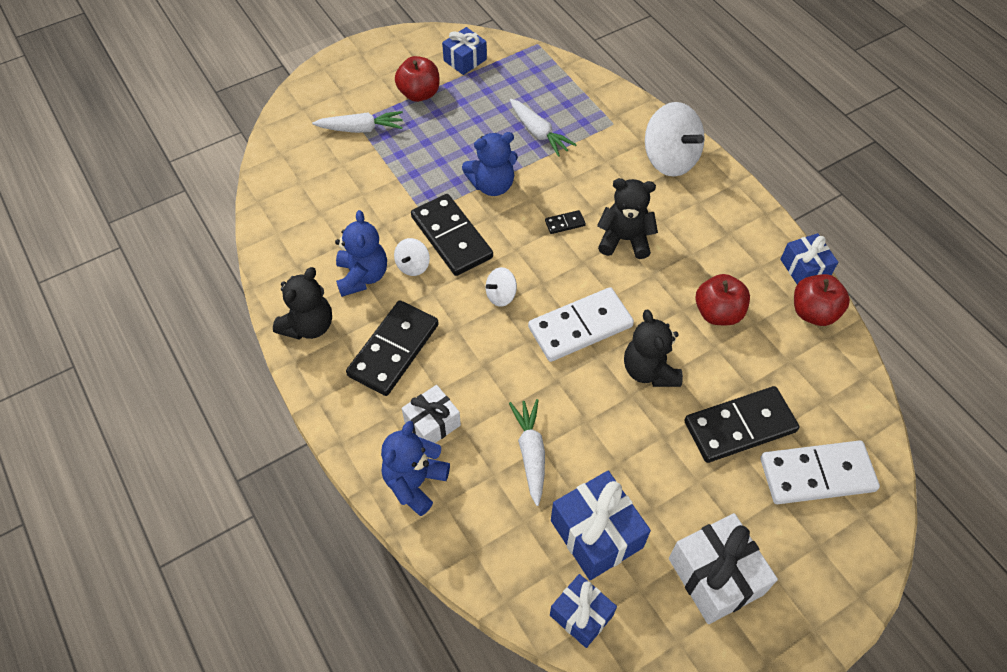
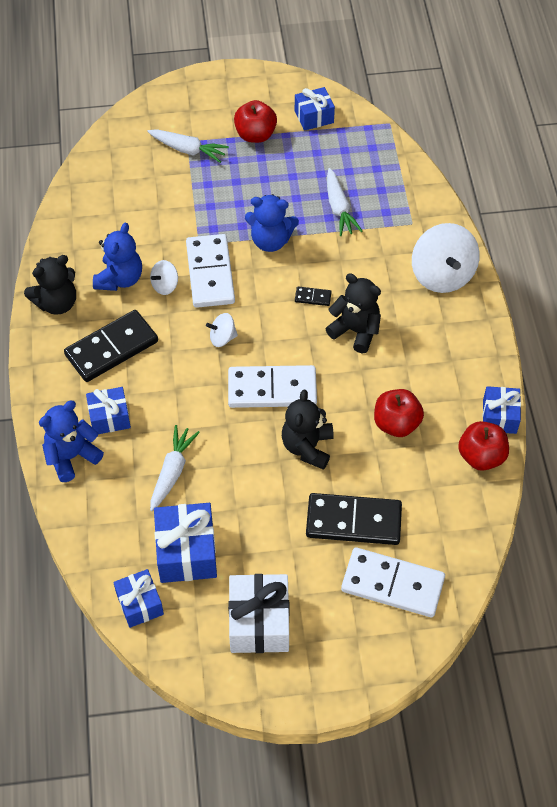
camera: 25 degrees right, 0 degrees up
(432, 423) = (109, 417): white gift -> blue gift
(452, 237) = (210, 273): black domino -> white domino

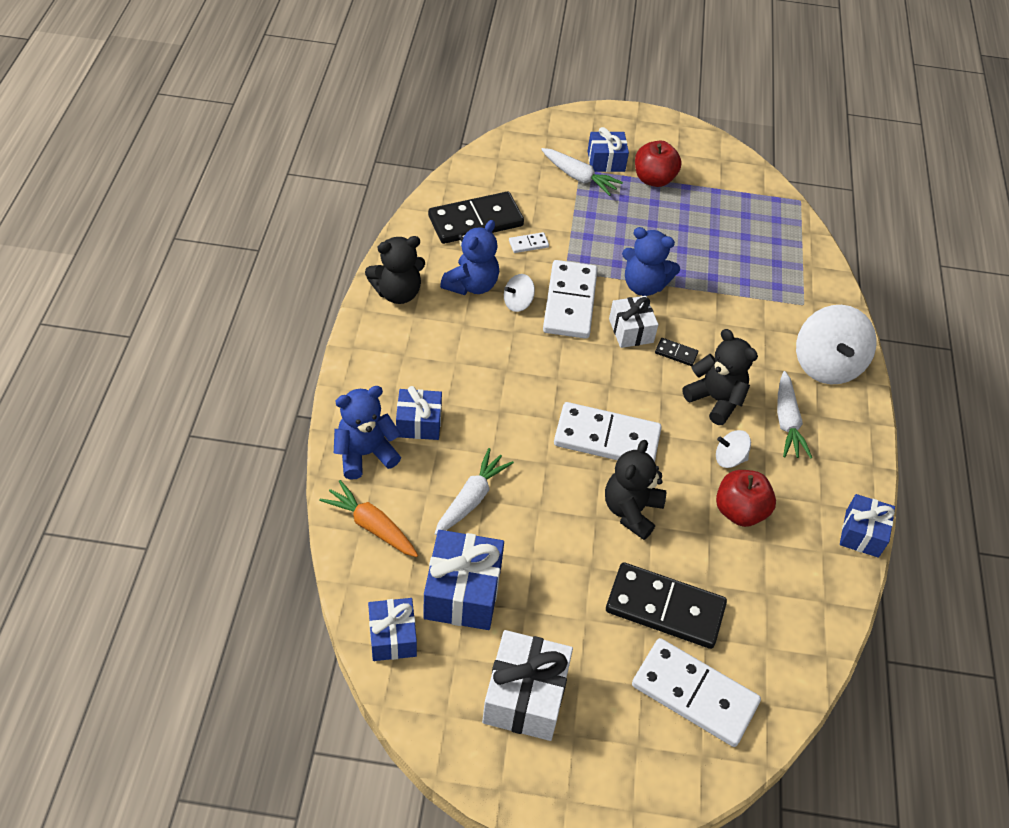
camera: 10 degrees right, 5 degrees down
(95, 517) = (371, 525): none -> orange carrot
(111, 348) = (442, 352): black domino -> black domino (475, 221)
(160, 227) = (528, 244): none -> white domino
(222, 338) = (565, 371): white spinning top -> white spinning top (729, 458)
(269, 286) = (631, 331): none -> white gift
(314, 117) = (720, 176): blue gift -> blue gift (606, 161)
(339, 208) = (726, 270): white carrot -> white carrot (787, 422)
(481, 456) = (831, 573): red apple -> none

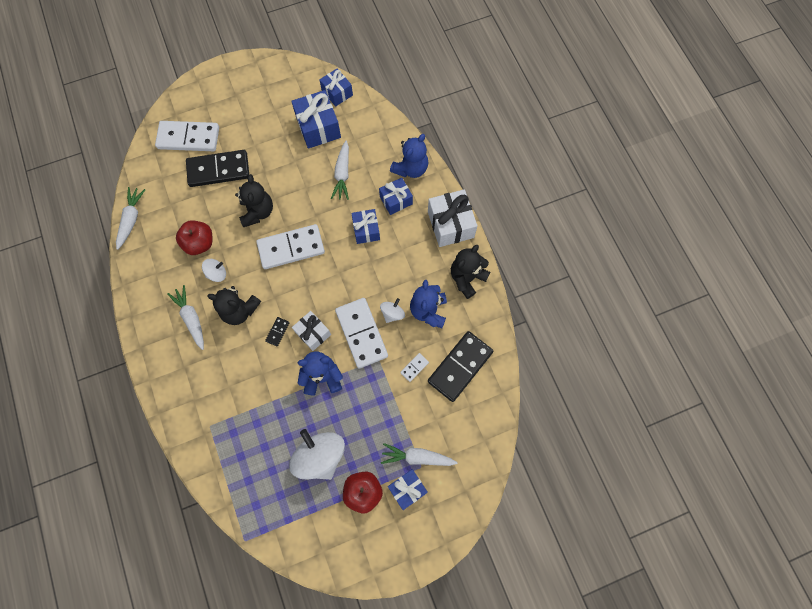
camera: 155 degrees right, 20 degrees up
(371, 525) = (381, 135): orange carrot -> none
(525, 696) = (264, 99): white gift -> white gift (450, 224)
(676, 353) = (277, 332): black domino -> black domino turned 60 degrees counterclockwise
(826, 364) = (179, 379): white spinning top -> white spinning top (320, 456)
(838, 601) = (131, 219): none -> white carrot
(862, 533) = (127, 266): blue gift -> blue gift (366, 230)

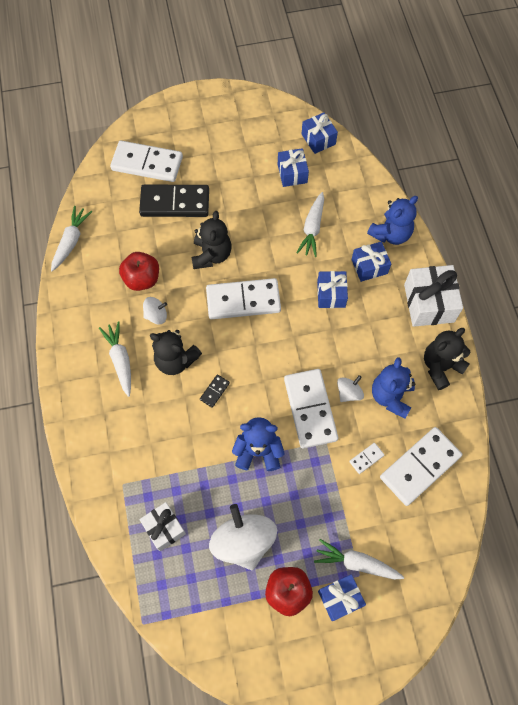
camera: 10 degrees right, 5 degrees down
(313, 333) = (254, 399): white gift -> white gift (164, 528)
(318, 127) = (292, 173): blue gift -> blue gift, size x0.64
(460, 367) = (420, 467): black domino -> white domino

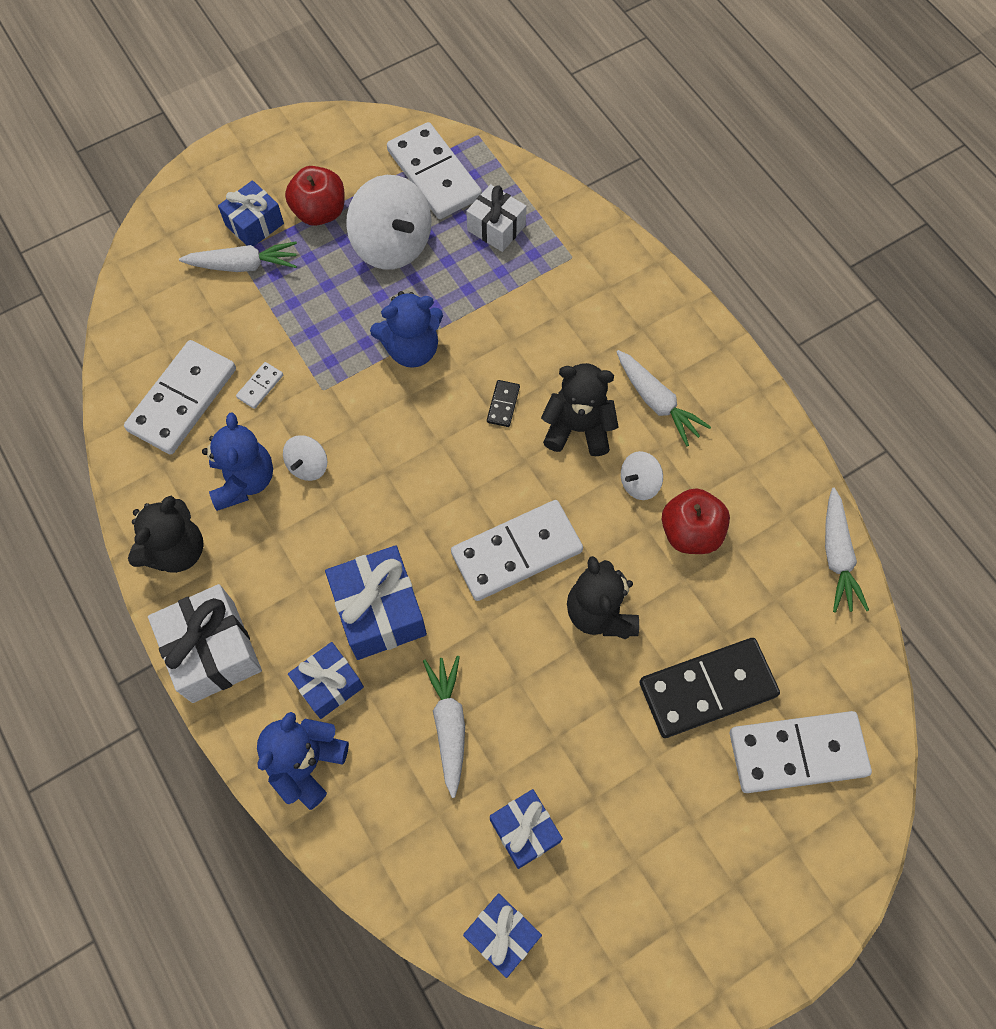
camera: 160 degrees right, 0 degrees up
(310, 409) = (358, 424): white domino -> white domino (434, 174)
(331, 294) = (379, 611): blue gift -> blue gift, size x1.57

